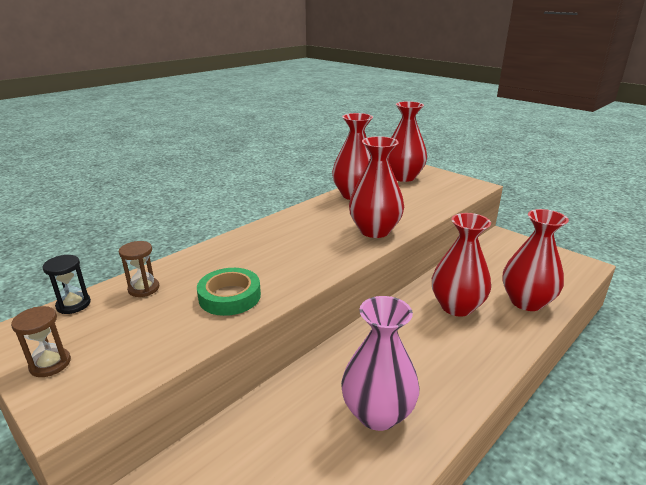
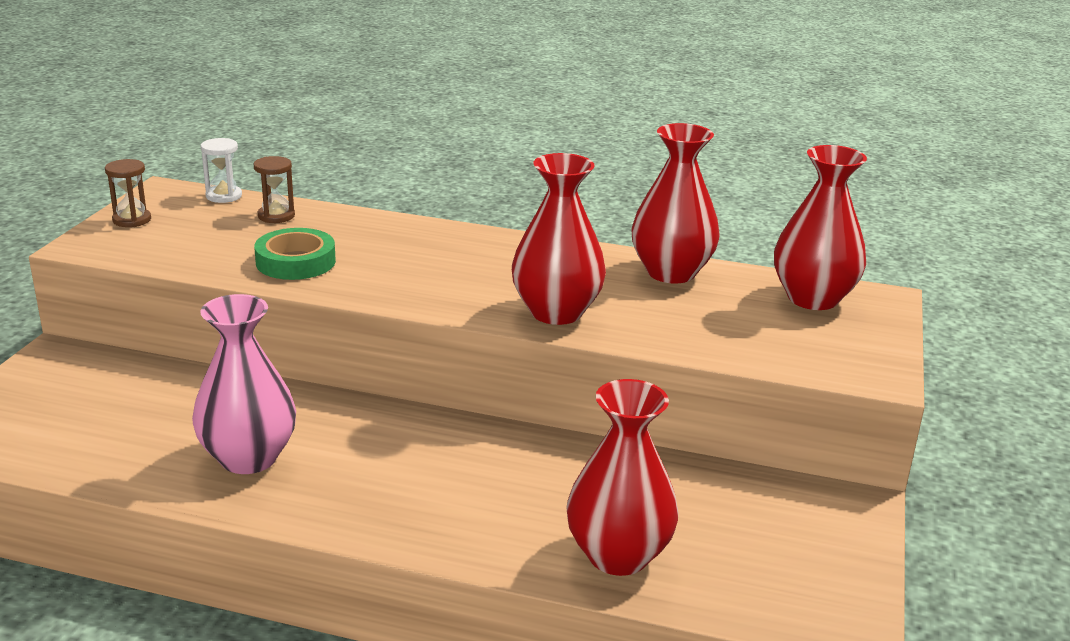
camera: 60 degrees right, 0 degrees up
(73, 304) = (224, 196): black hourglass -> white hourglass
(456, 306) = (535, 483): red vase -> none

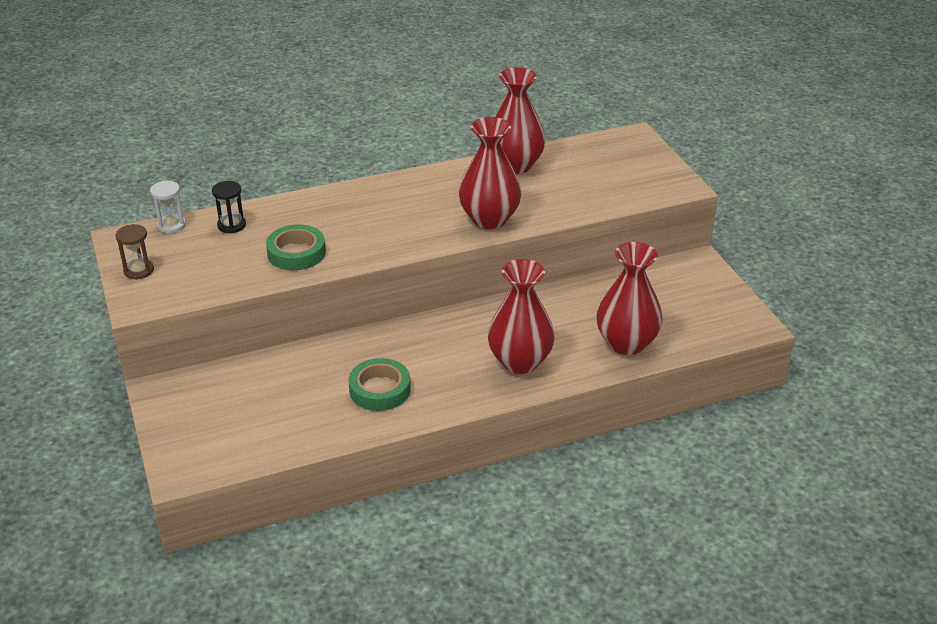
camera: 35 degrees left, 10 degrees up
(248, 458) = (380, 389): pink vase -> green tape
(276, 216) = (231, 225): brown hourglass -> black hourglass
(812, 298) = (603, 151): red vase -> red vase (520, 361)

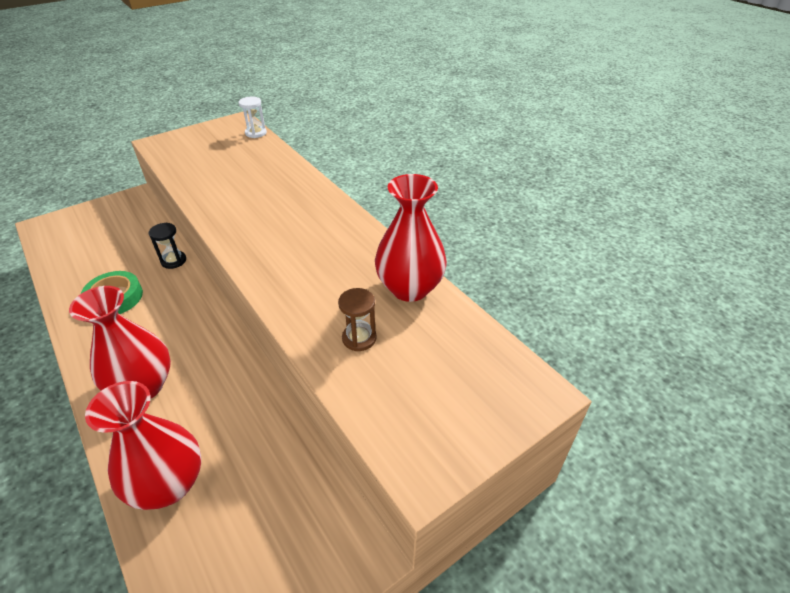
camera: 75 degrees right, 5 degrees up
(139, 270) = (197, 134): brown hourglass -> brown hourglass (359, 338)
(231, 225) = (259, 154): black hourglass -> black hourglass (173, 261)
(296, 253) = (222, 188): green tape -> none
(489, 219) = (292, 287): red vase -> none

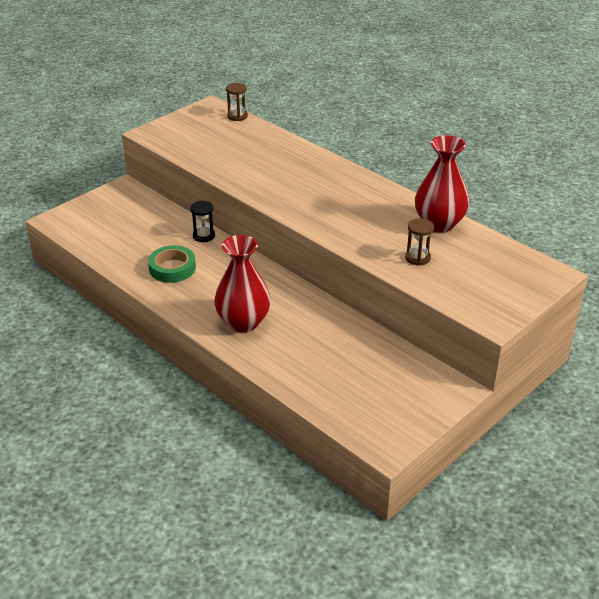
camera: 10 degrees left, 5 degrees down
(169, 484) = (304, 372): red vase -> none
(256, 133) = (237, 116): white hourglass -> brown hourglass

